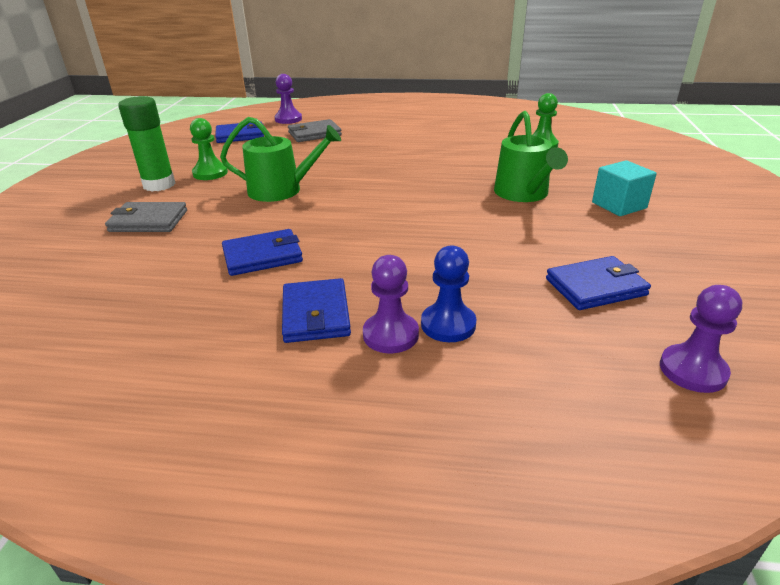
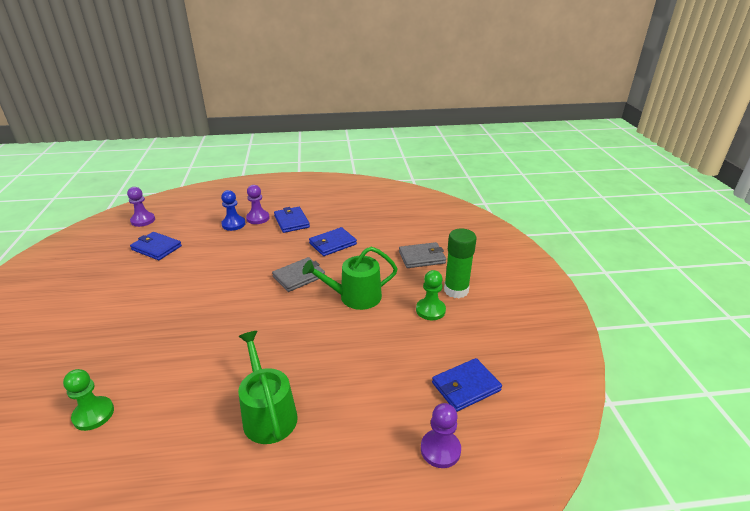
camera: 165 degrees right, 0 degrees up
(314, 134) = (378, 404): grey wallet -> grey wallet (299, 276)
(523, 194) = (159, 317): green watering can -> green watering can (268, 414)
(596, 287) = (156, 248): blue wallet -> blue wallet turned 60 degrees clockwise
(619, 205) = (91, 313): turquoise cube -> none

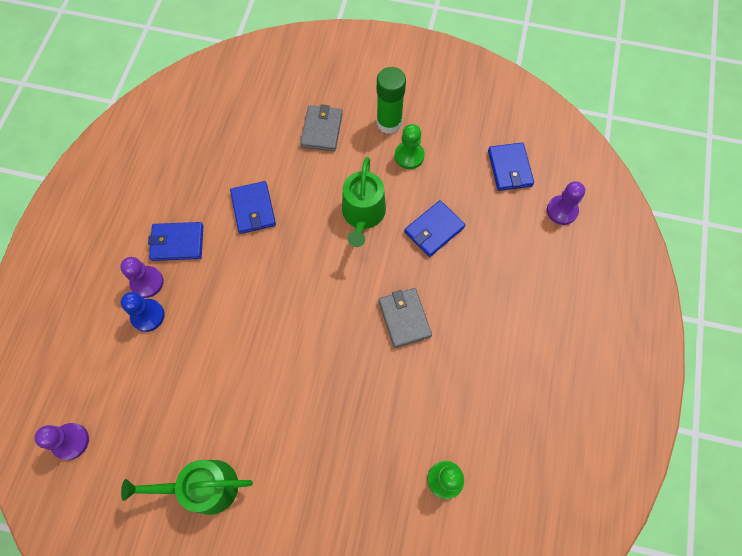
camera: 70 degrees left, 35 degrees up
(156, 248) = (162, 421): blue wallet -> blue wallet (434, 230)
(268, 414) = (491, 326): green watering can -> green watering can (204, 487)
(299, 276) = (304, 260): grey wallet -> grey wallet (404, 318)

